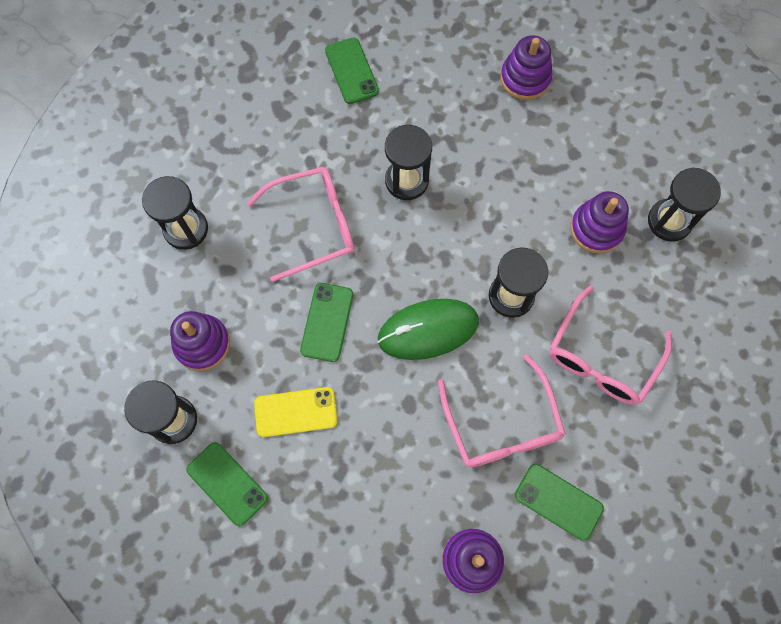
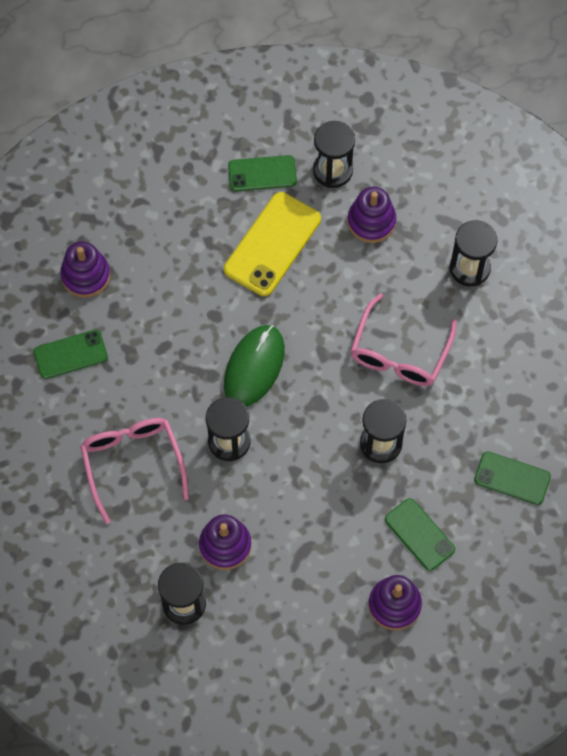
camera: 130 degrees right, 5 degrees down
(296, 412) = (272, 244): yellow phone -> yellow phone, size x1.58
(327, 322) = (317, 308): green phone -> green phone (419, 534)
(502, 424) = (149, 361): pink glasses -> none

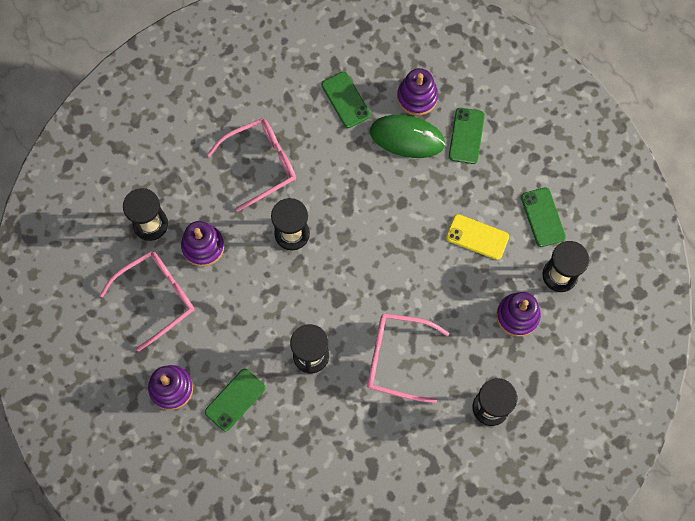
camera: 80 degrees right, 5 degrees up
(254, 367) = (361, 242): green mouse -> green mouse (407, 137)
(272, 244) = (477, 237): yellow phone -> yellow phone, size x0.63
(279, 607) = (157, 297): none -> pink glasses
(512, 478) = (298, 471): green phone -> green phone (466, 136)

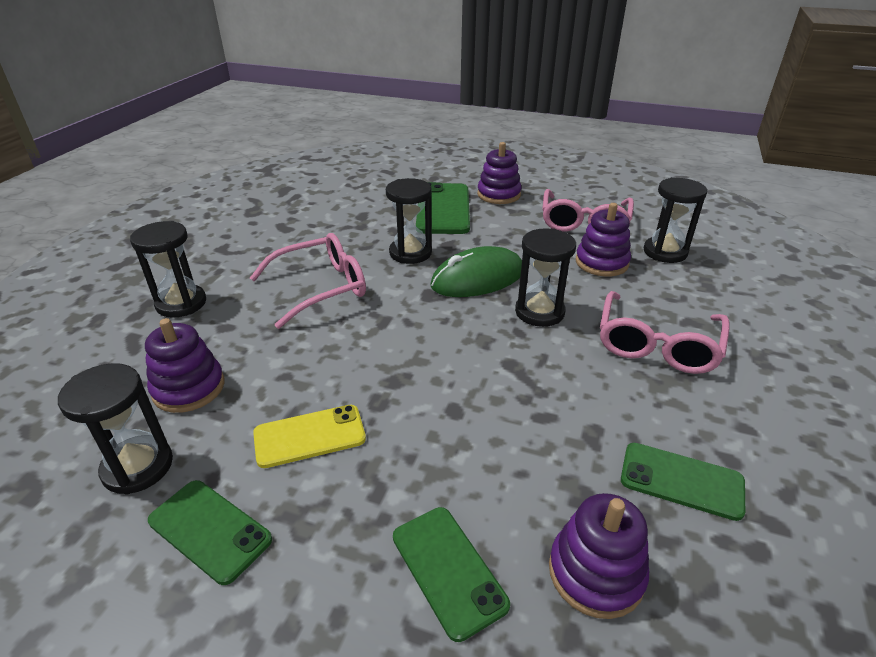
camera: 140 degrees right, 35 degrees down
(235, 400) = (443, 209): green phone -> green phone, size x1.58
(407, 137) = (537, 494): green mouse -> green mouse (478, 278)

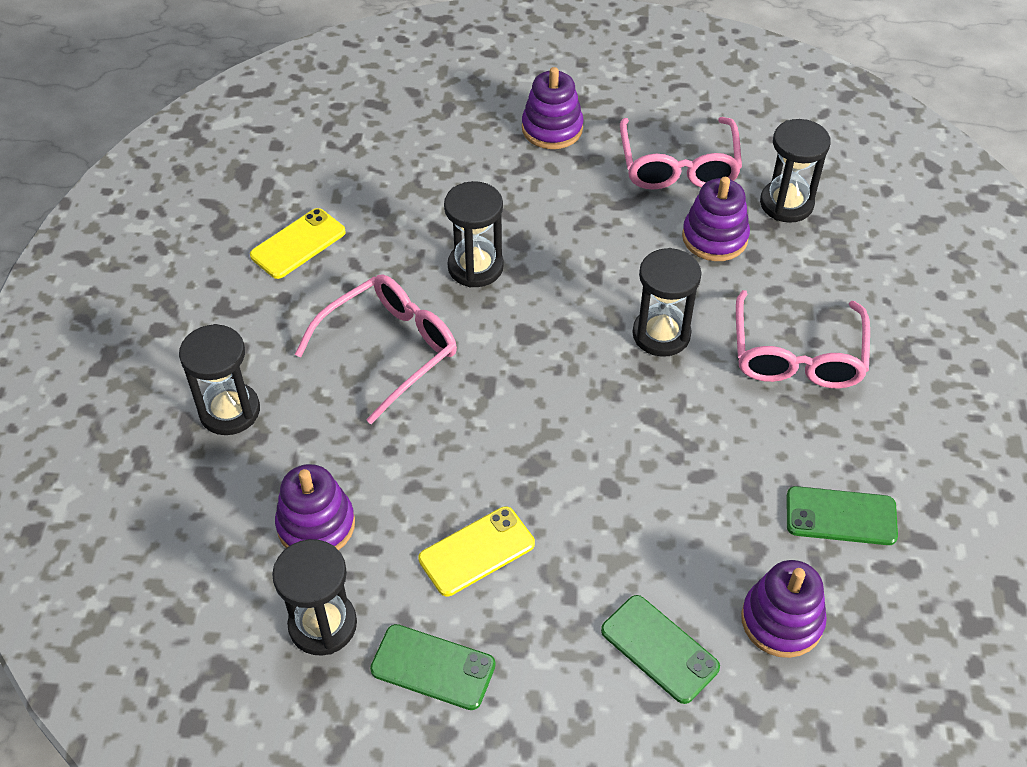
camera: 15 degrees left, 15 degrees up
(295, 225) = (298, 244): none -> yellow phone
(443, 209) = (487, 173): green phone -> none
(478, 278) = (574, 295): green mouse -> none

